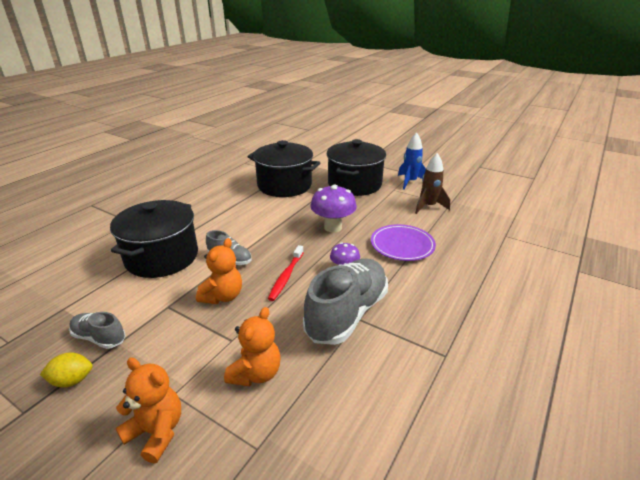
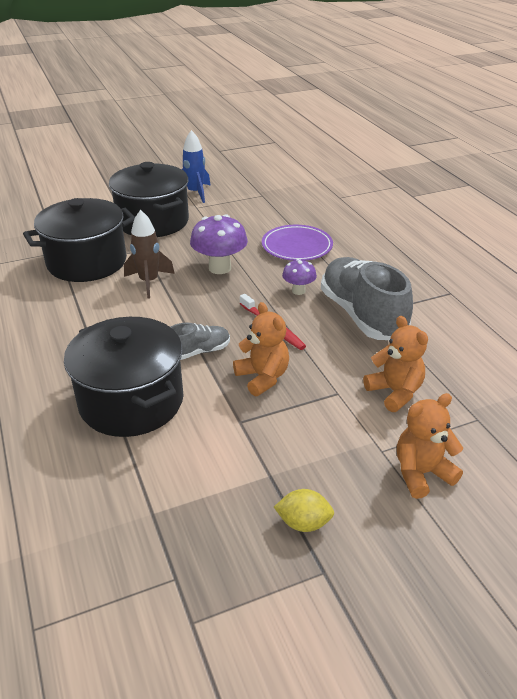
camera: 55 degrees left, 5 degrees up
(72, 380) = (303, 523): yellow lemon -> yellow lemon turned 75 degrees clockwise
(99, 338) = (246, 488): grey shoe -> none
(428, 206) = (252, 206): brown rocket -> brown rocket (149, 282)

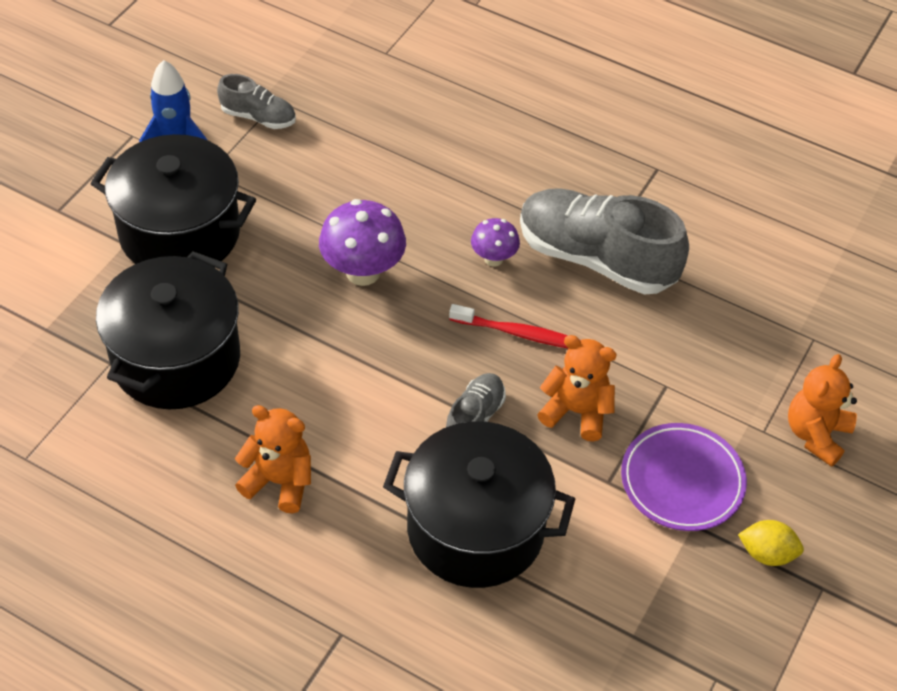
camera: 40 degrees left, 15 degrees up
(149, 282) = (300, 346): brown rocket -> none
(245, 198) = (258, 117): none -> grey shoe
(297, 247) = (420, 181): purple plate -> purple plate (682, 481)
(303, 523) = (767, 553): yellow lemon -> yellow lemon turned 45 degrees clockwise
(395, 392) = (717, 351): orange teddy bear -> orange teddy bear (279, 481)

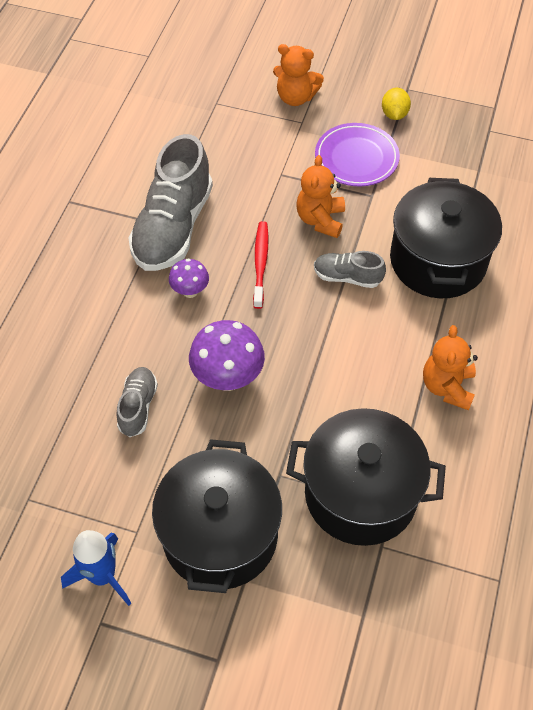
camera: 100 degrees left, 5 degrees up
(258, 117) = (55, 509): grey shoe -> grey shoe (138, 407)

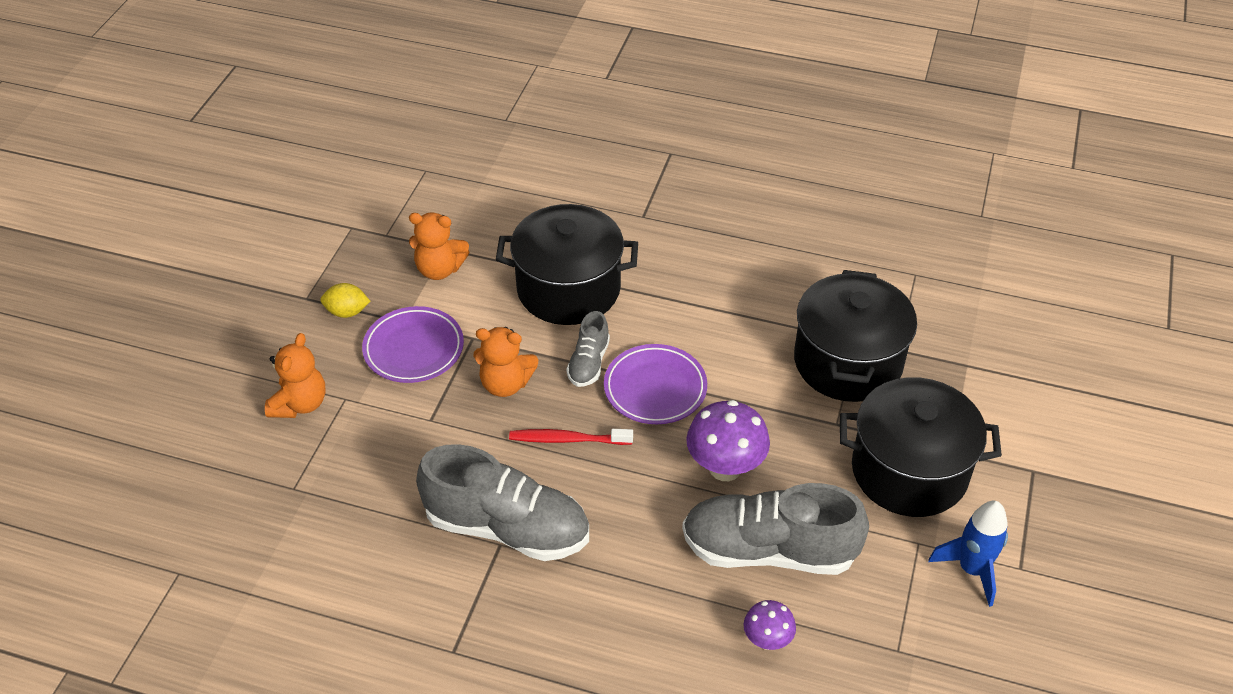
camera: 90 degrees left, 10 degrees down
(138, 407) = (769, 550): grey shoe -> grey shoe, size x2.01
(190, 291) = (607, 506): purple mushroom -> purple mushroom (767, 640)
(319, 326) = (655, 388): none -> purple plate
(447, 387) = (723, 293): orange teddy bear -> orange teddy bear (439, 269)

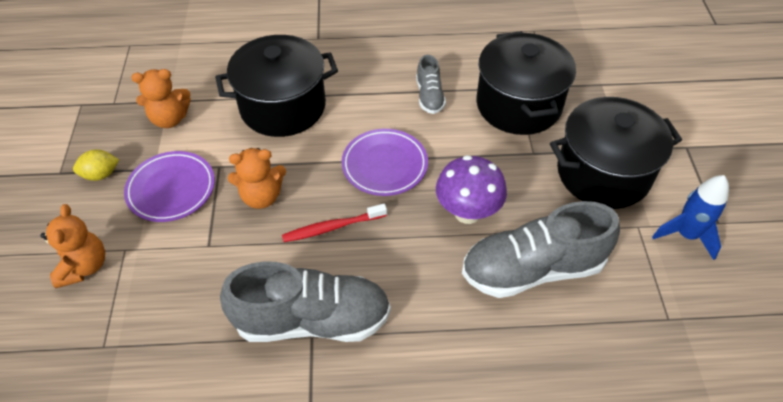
camera: 20 degrees left, 5 degrees up
(588, 363) = (323, 160): grey shoe -> grey shoe (429, 96)
(767, 640) = (567, 346): purple mushroom -> none

